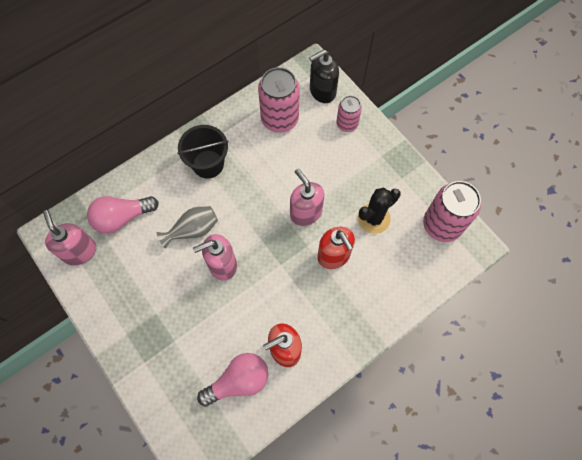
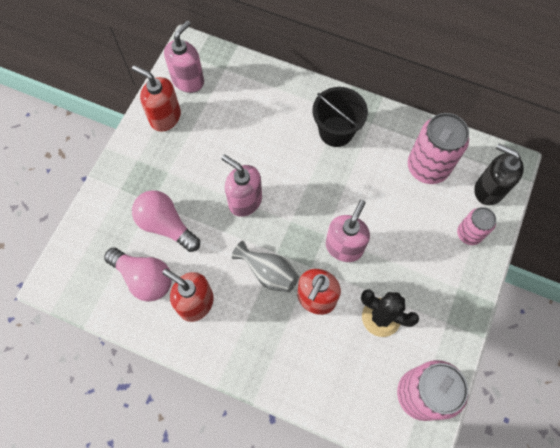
camera: 60 degrees right, 0 degrees up
(102, 289) = (165, 117): none -> red soap dispenser
(122, 218) = (238, 93): pink light bulb -> pink light bulb (166, 225)
(192, 230) = (263, 156): grey vase -> grey vase (268, 272)

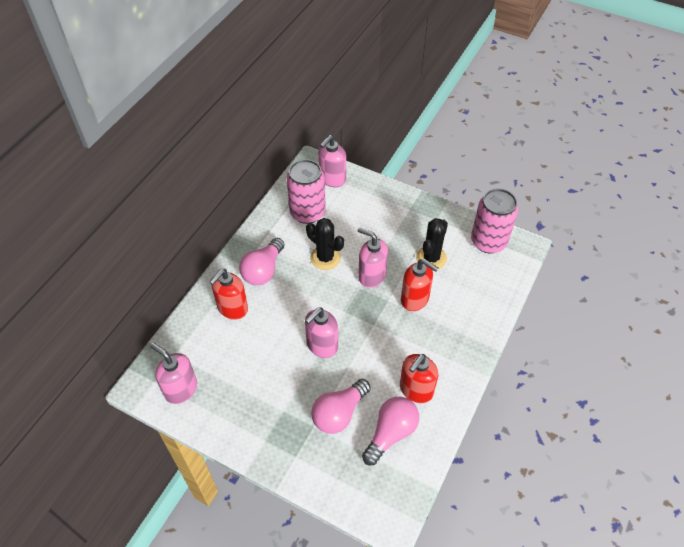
camera: 85 degrees left, 15 degrees down
(165, 117) = (220, 412): red soap dispenser -> red soap dispenser (232, 308)
(268, 272) = (391, 331): grey vase -> none
(336, 131) = (263, 270): black bucket -> pink light bulb
(363, 193) = (325, 258): none -> black cactus
(469, 234) = (367, 196): pink can -> none
(488, 189) = (332, 179): black soap dispenser -> pink soap dispenser

